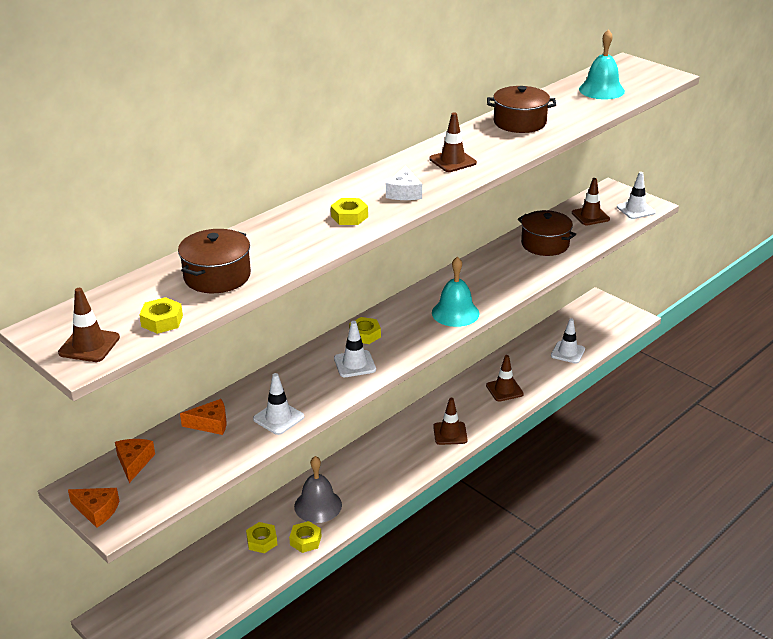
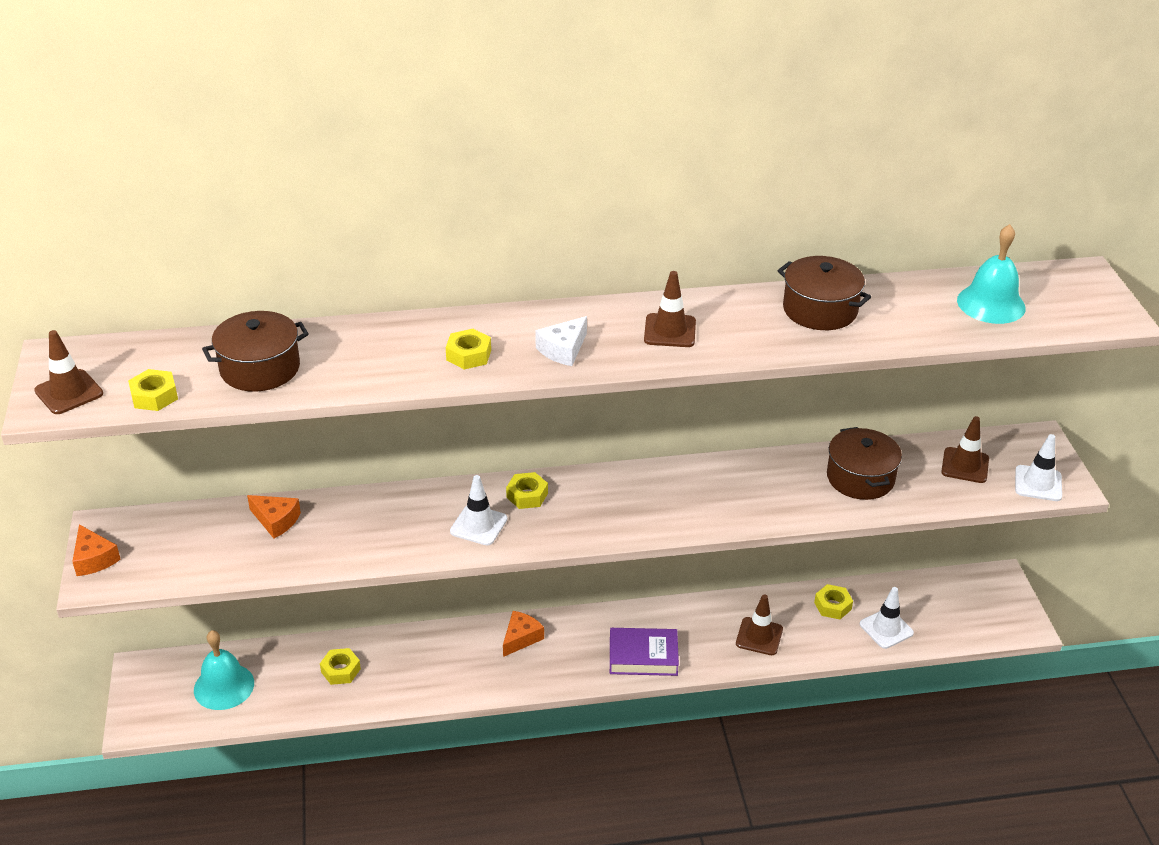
camera: 35 degrees right, 5 degrees up
(134, 462) = (172, 526): orange cheese -> orange cheese (521, 638)
(278, 418) = (341, 548): white traffic cone -> none
(305, 540) = (380, 694): yellow nut -> yellow nut (832, 606)
(318, 505) = (428, 662): grey bell -> none
(450, 433) = (643, 656): brown traffic cone -> purple book
(455, 313) = (652, 517): turquoise bell -> turquoise bell (224, 686)

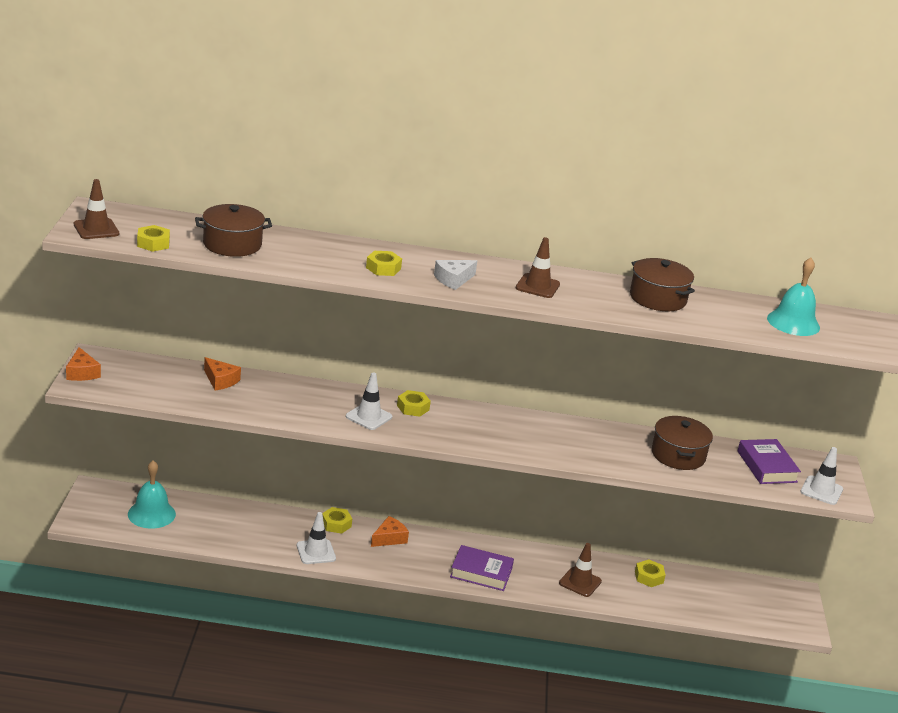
camera: 10 degrees right, 10 degrees down
(340, 670) = (242, 525): yellow nut -> yellow nut (336, 524)
(886, 629) = (687, 602): white traffic cone -> white traffic cone (316, 552)
(965, 465) = (767, 466): brown traffic cone -> purple book

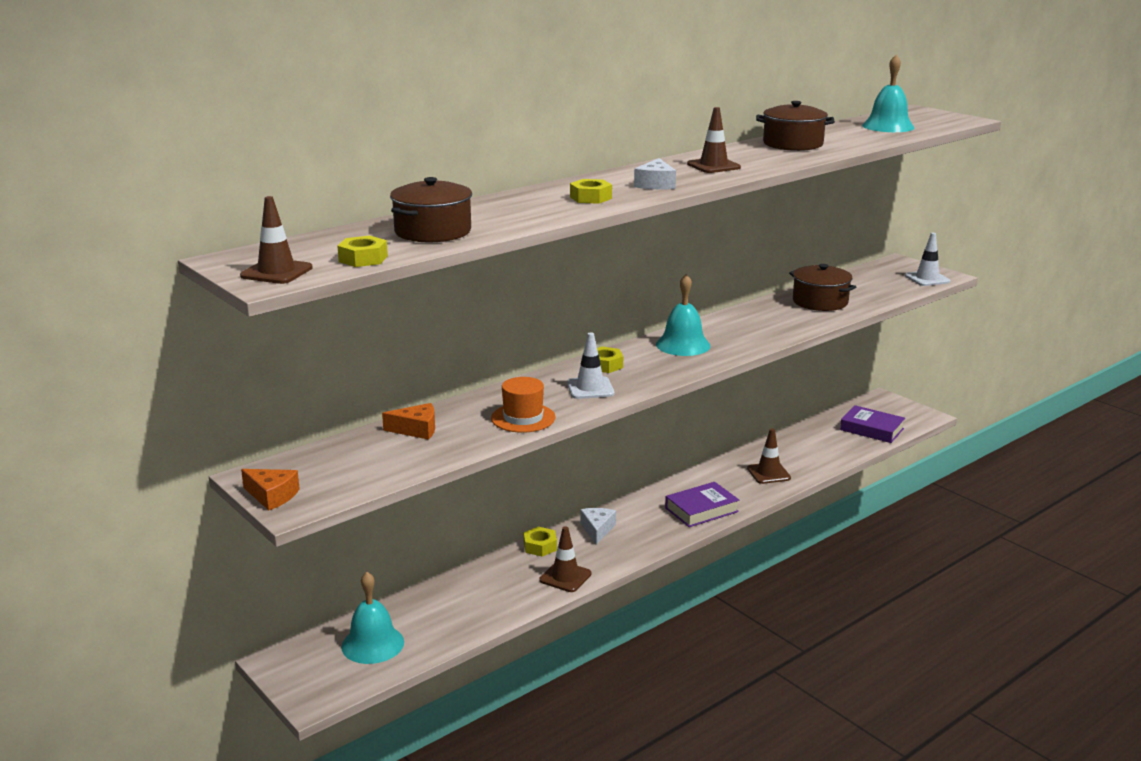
camera: 40 degrees left, 5 degrees down
(289, 410) = (523, 418): none -> orange hat
(316, 552) = (565, 577): white traffic cone -> brown traffic cone
(389, 538) = (597, 530): orange cheese -> white cheese
(496, 425) = (683, 345): none -> turquoise bell
(649, 577) = (797, 443): yellow nut -> none
(767, 466) = (874, 282): purple book -> purple book (872, 429)

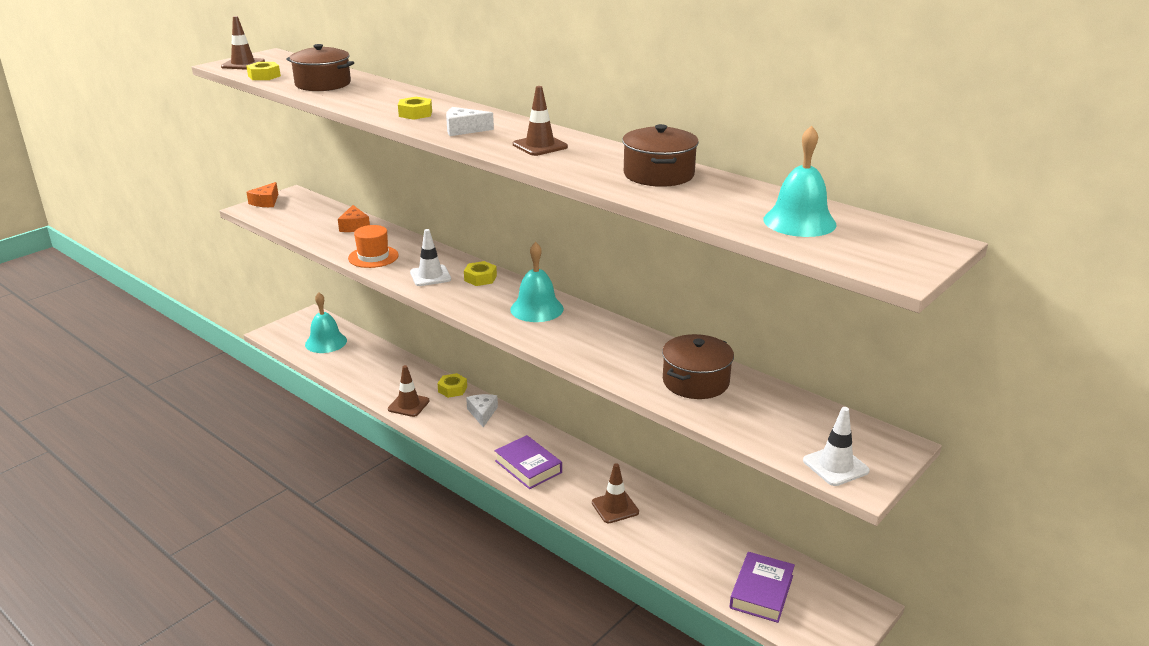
camera: 80 degrees right, 5 degrees up
(597, 530) = (482, 413): white cheese -> white cheese turned 90 degrees counterclockwise

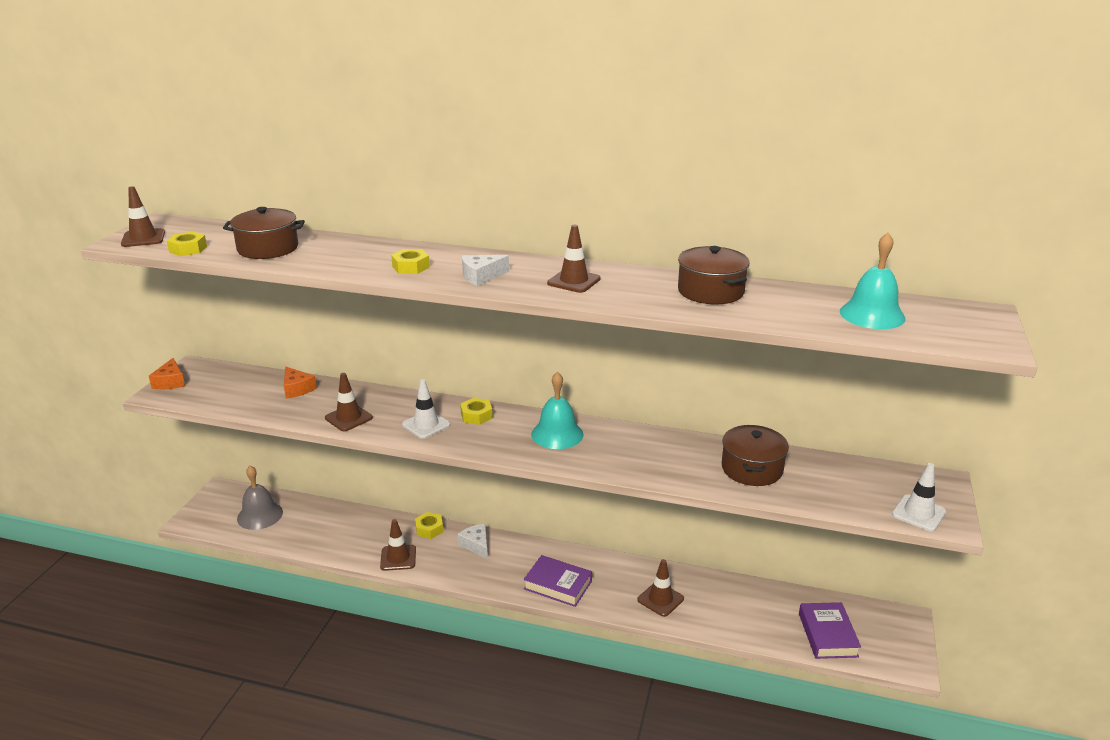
camera: 25 degrees left, 0 degrees up
(326, 342) = (260, 515): turquoise bell -> grey bell
(373, 257) = (348, 418): orange hat -> brown traffic cone

